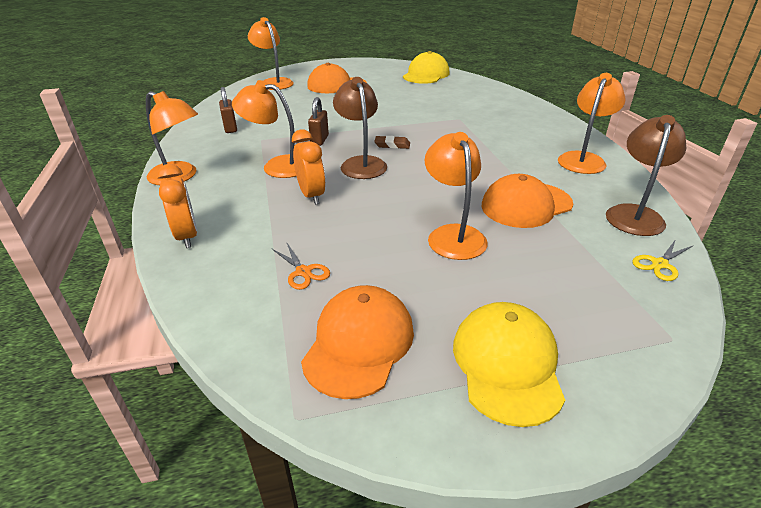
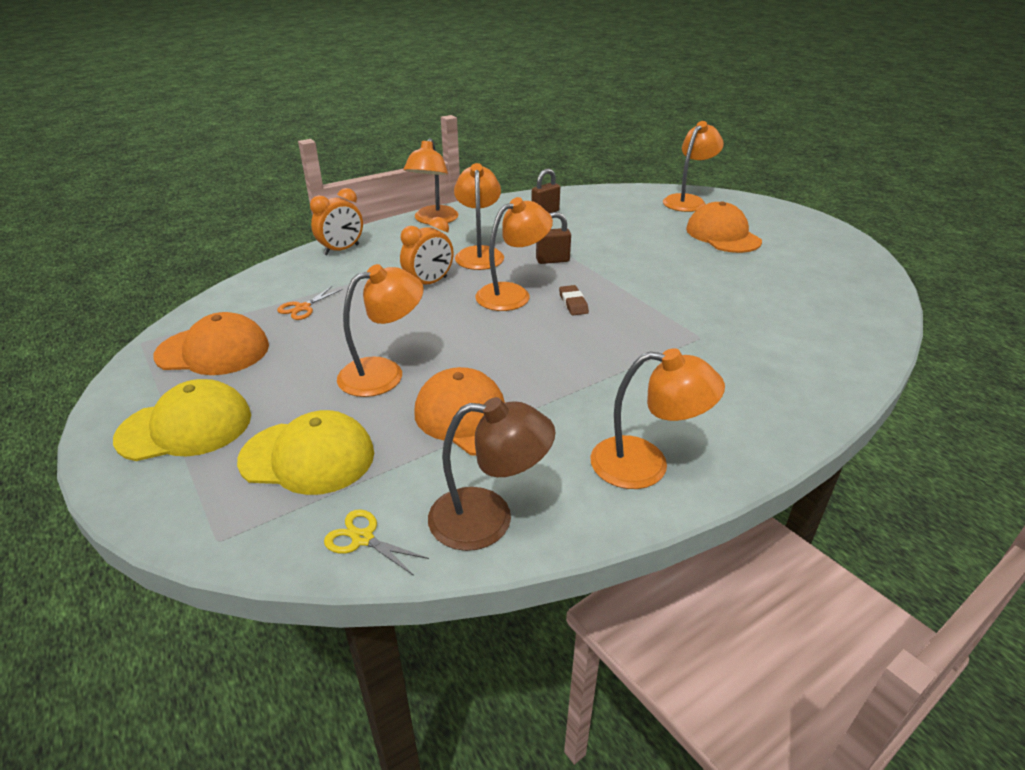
camera: 70 degrees right, 0 degrees up
(361, 163) = (512, 294): brown lamp -> orange lamp
(426, 75) = (849, 286): yellow cap -> yellow cap (308, 457)

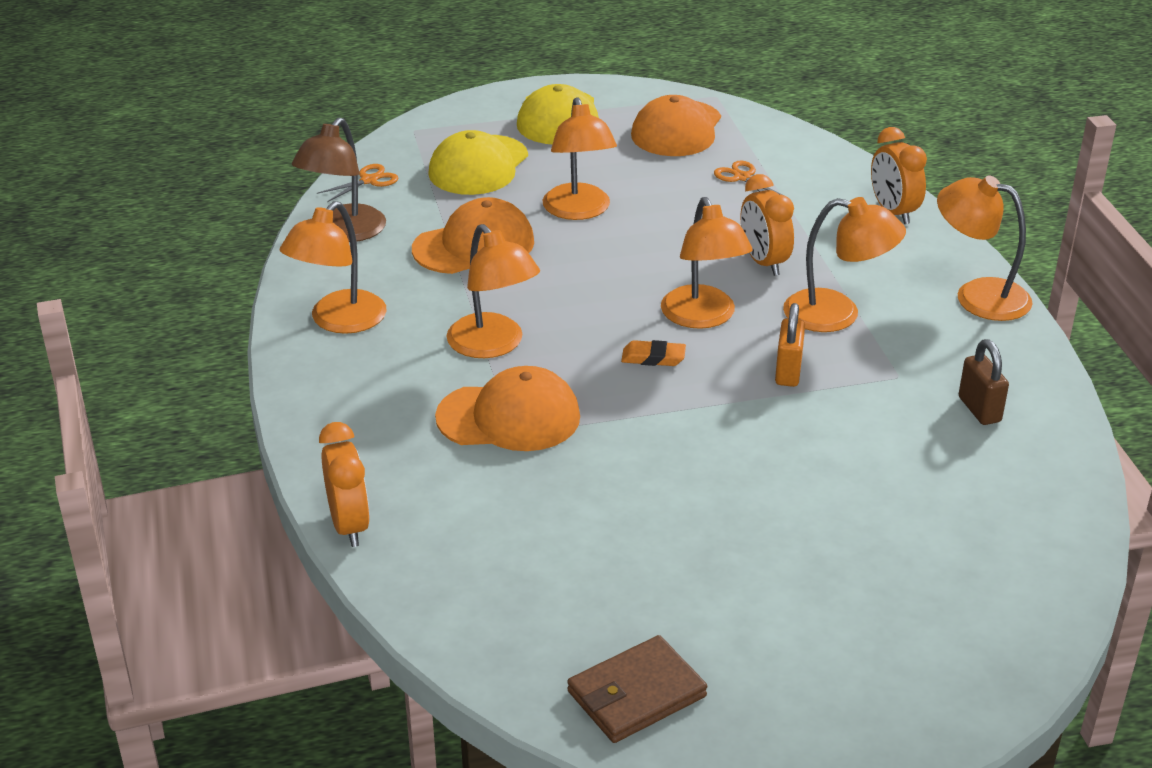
camera: 110 degrees right, 0 degrees up
(362, 538) = (369, 180): yellow scissors -> orange scissors
(552, 260) = (788, 372): brown padlock -> orange padlock
(573, 303) = (653, 358): brown eraser -> orange eraser
(688, 201) = (994, 609): orange lamp -> orange lamp (493, 345)
(722, 235) = (810, 587): orange cap -> orange cap (509, 417)
(845, 262) = (636, 694): none -> brown wallet
(860, 377) = (349, 525): none -> orange clock

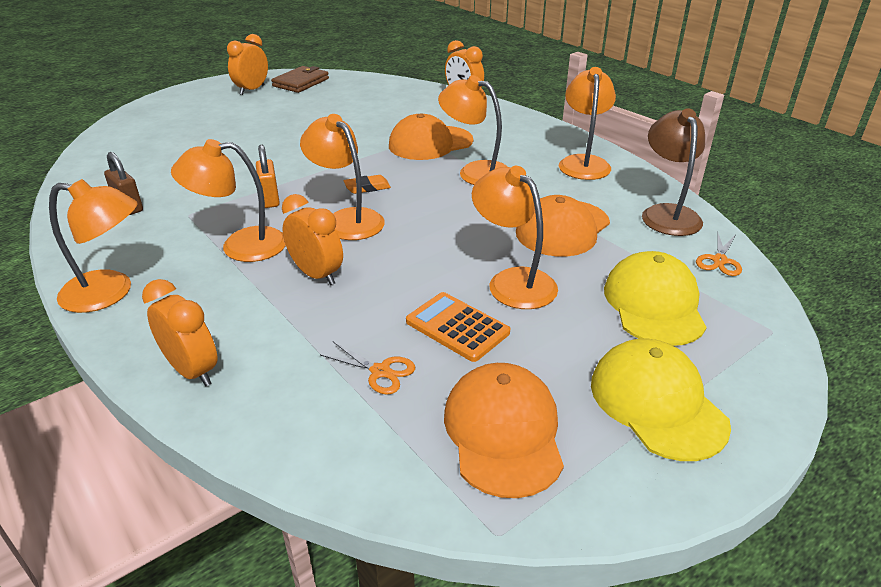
camera: 155 degrees right, 0 degrees up
(660, 190) = (457, 327): none -> orange calculator
(754, 694) = (252, 90): none -> orange clock

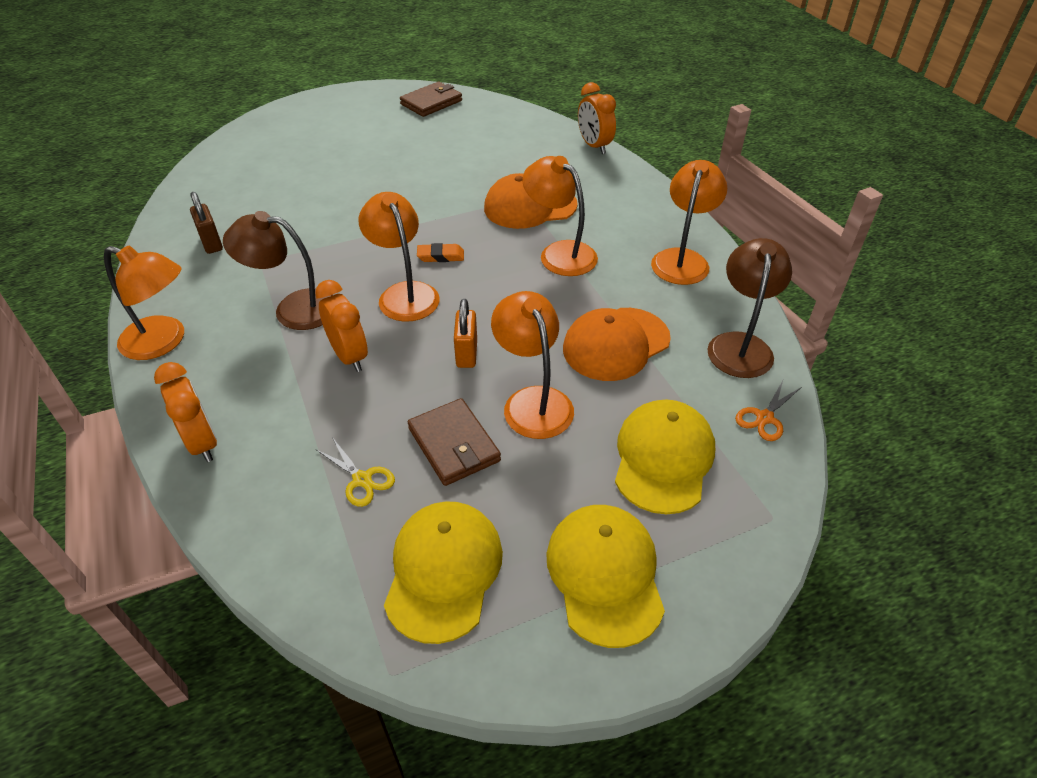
camera: 15 degrees right, 10 degrees up
(240, 246) = (294, 308): orange lamp -> brown lamp
(252, 90) = (378, 107): orange clock -> none
(270, 199) = (342, 256): orange padlock -> orange padlock (467, 354)
(380, 371) = (362, 479): orange scissors -> yellow scissors
(457, 327) = (454, 445): orange calculator -> brown wallet
(503, 432) = (443, 571): orange cap -> yellow cap

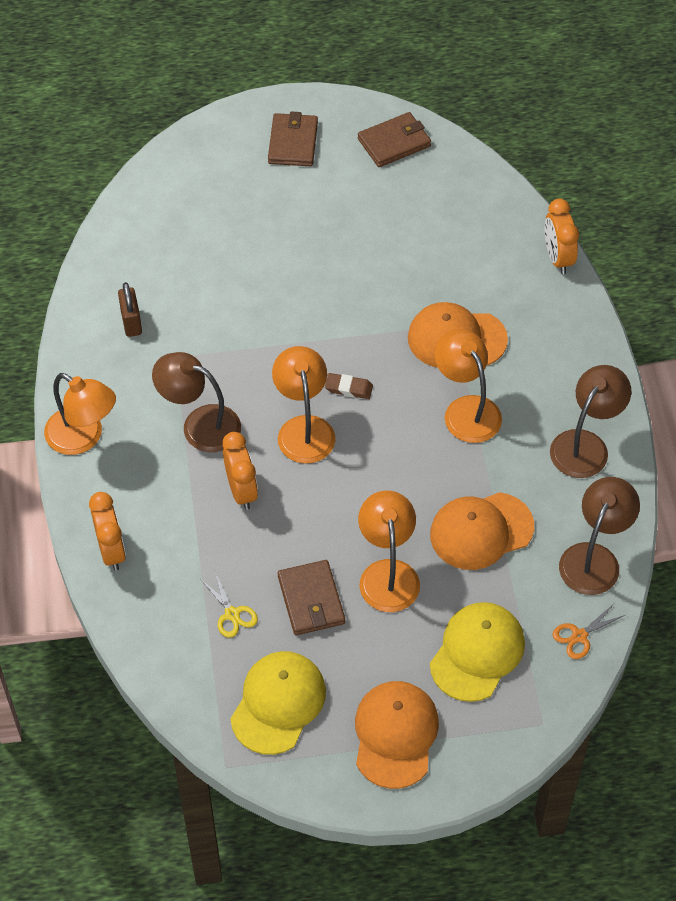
camera: 15 degrees right, 10 degrees up
(346, 113) = (293, 142): none -> brown wallet
(440, 256) = (348, 388): orange eraser -> brown eraser
(467, 354) = (344, 511): orange padlock -> none
(605, 575) = (395, 735): yellow cap -> orange cap
(682, 259) = (585, 445): orange lamp -> brown lamp

